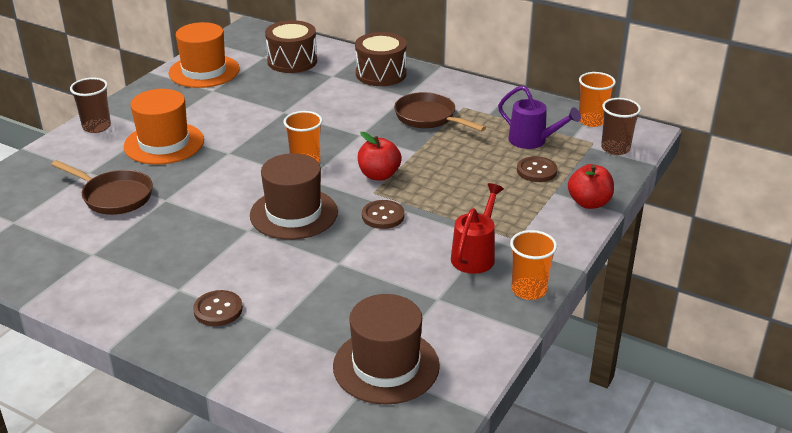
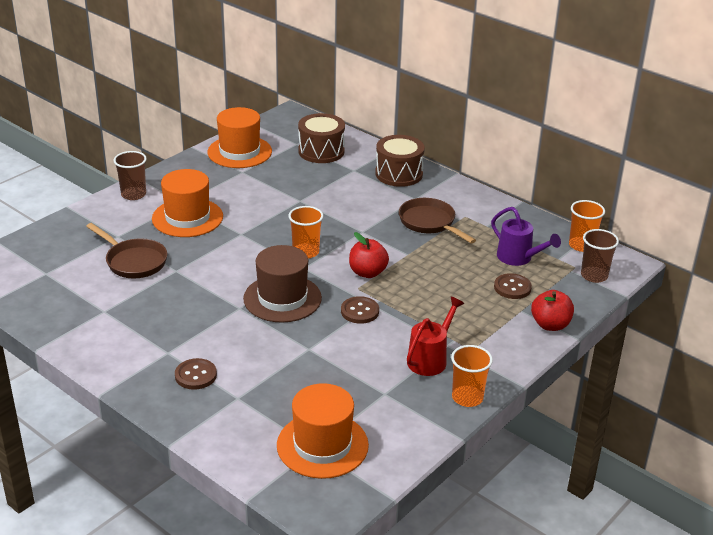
camera: 10 degrees right, 0 degrees up
(386, 366) = (322, 445): brown hat -> orange hat

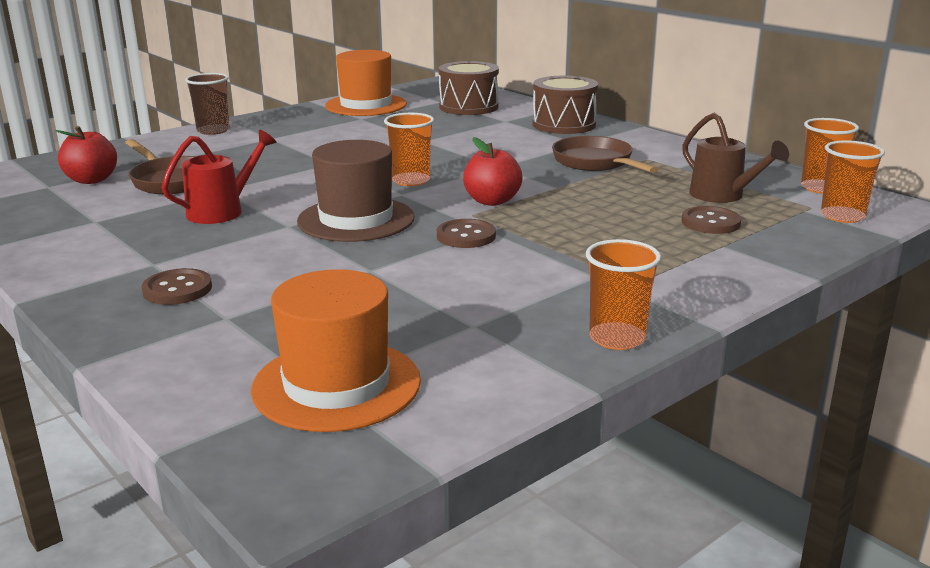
camera: 10 degrees right, 10 degrees down
(187, 218) = (268, 149): orange hat -> none
(430, 359) = (563, 290): red watering can -> red watering can (223, 211)
(519, 258) = (723, 196): purple watering can -> brown watering can
(550, 325) = (771, 262): red apple -> red apple (91, 180)
(594, 276) = (842, 216): brown cup -> orange cup

